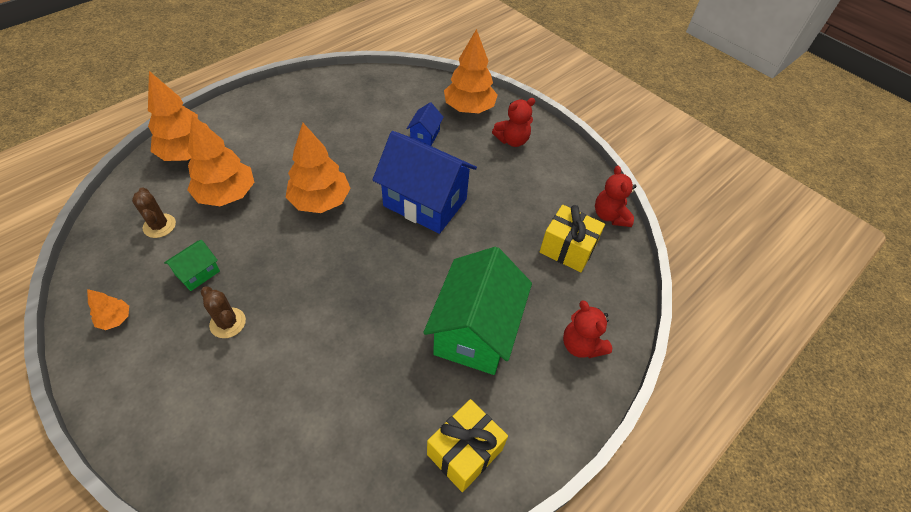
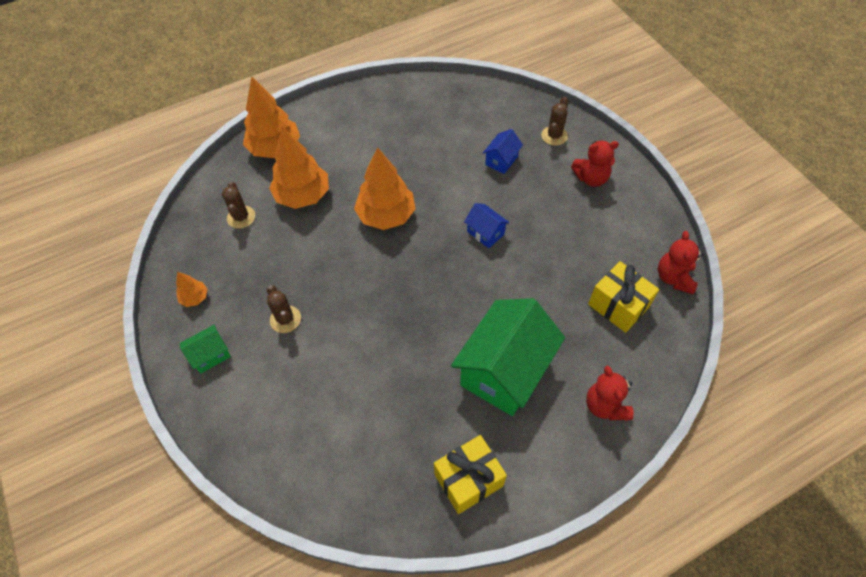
camera: 20 degrees right, 5 degrees up
(198, 273) = (267, 268): green house -> green house (210, 355)
(425, 202) = (485, 233): blue house -> blue house, size x0.45
(469, 108) = (554, 136): orange tree -> brown cactus

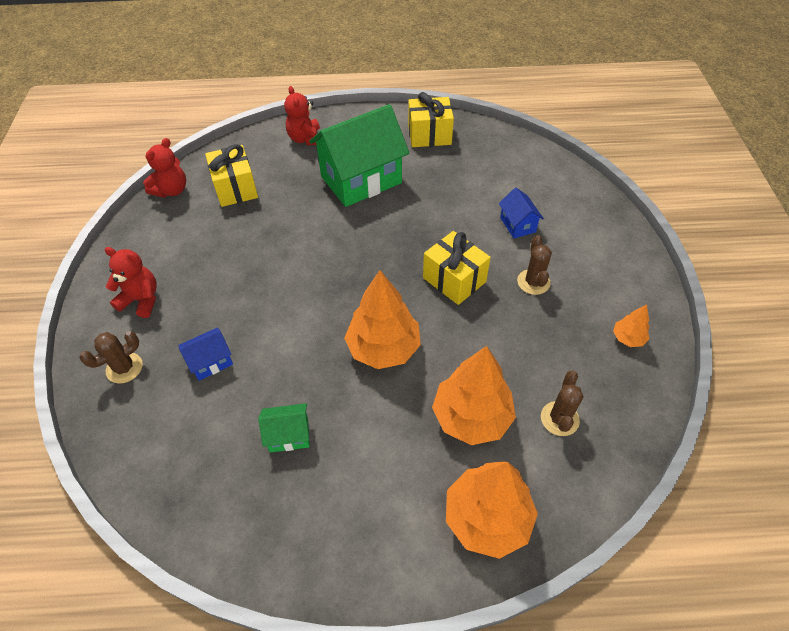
camera: 155 degrees left, 5 degrees down
(210, 355) = (615, 277): green house -> green house (289, 435)
(356, 293) = (454, 280): none -> yellow gift
(485, 233) = (293, 287): blue house -> blue house (517, 225)
(605, 405) = (306, 139): red teddy bear -> red teddy bear turned 150 degrees clockwise

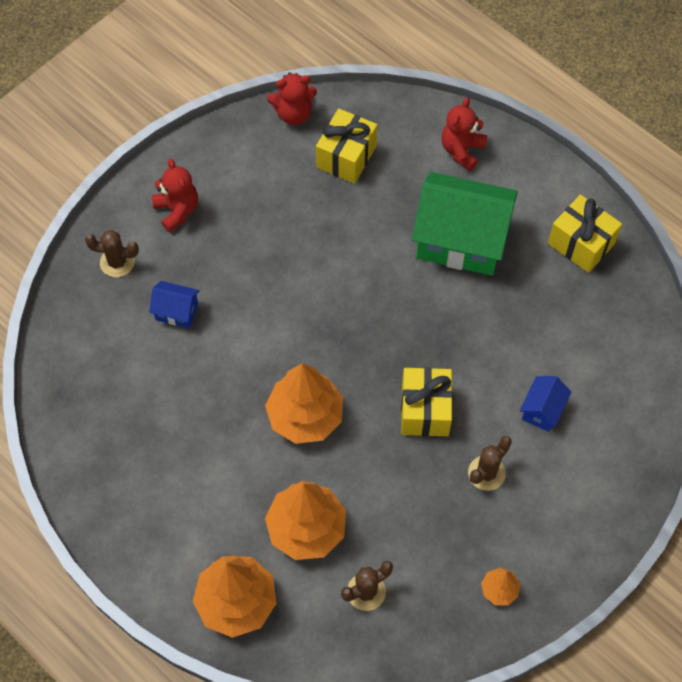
camera: 45 degrees right, 10 degrees up
(289, 435) = (173, 419): green house -> none

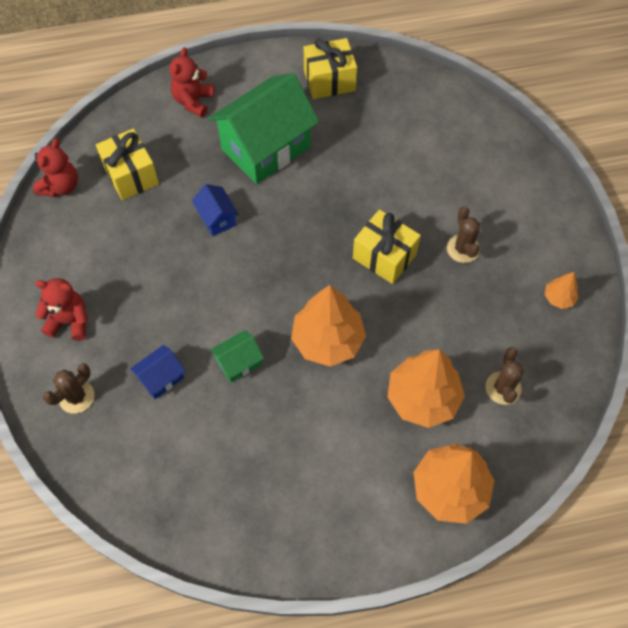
camera: 55 degrees left, 0 degrees up
(232, 360) = (238, 362): none -> green house
(462, 150) = (193, 101): red teddy bear -> red teddy bear turned 45 degrees clockwise
(542, 410) = (439, 184): blue house -> blue house (217, 218)

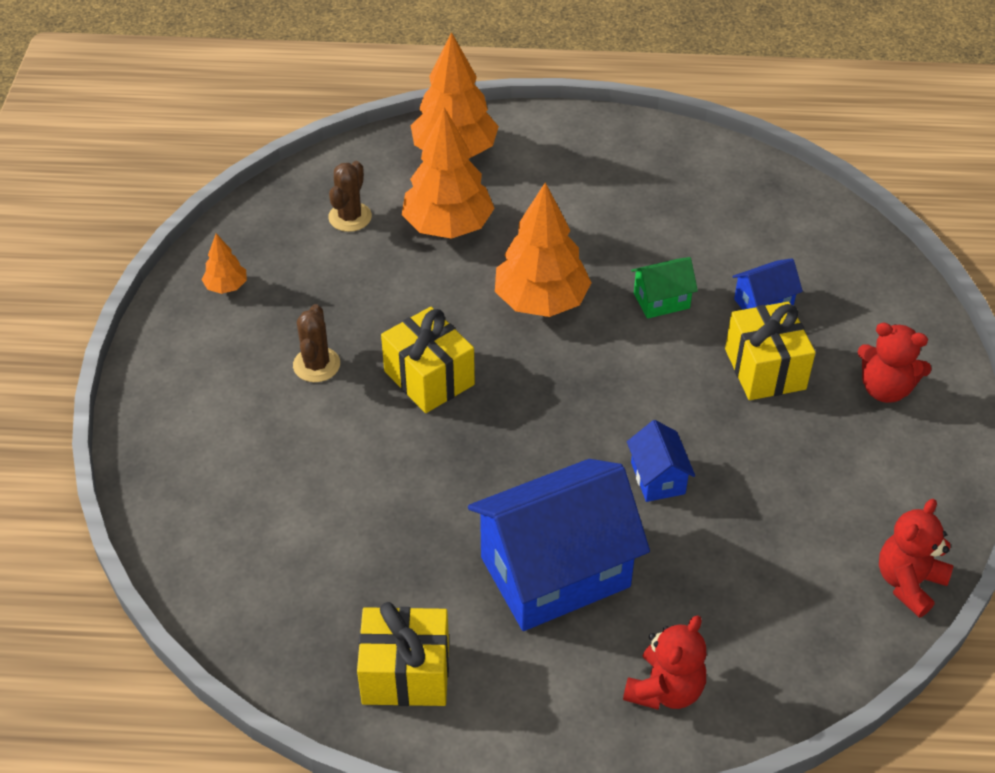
camera: 165 degrees left, 15 degrees down
(76, 397) = (873, 306): brown cactus -> none
(131, 175) = (789, 575): yellow gift -> yellow gift (765, 369)
(266, 148) = (555, 572): green house -> blue house

